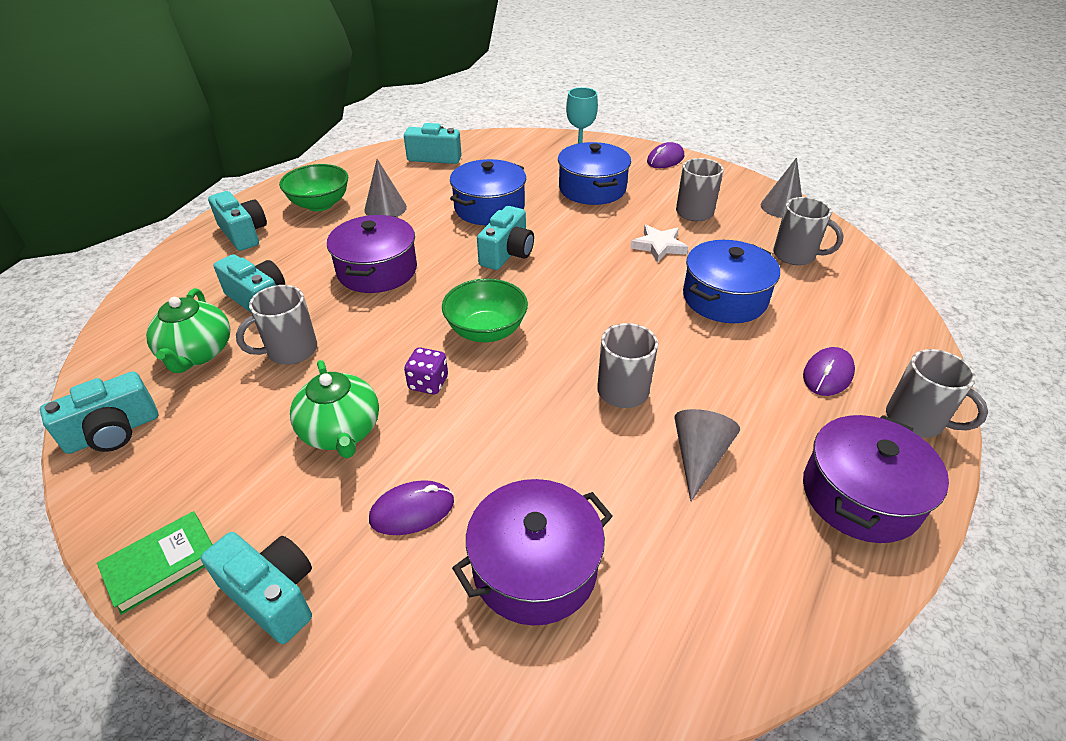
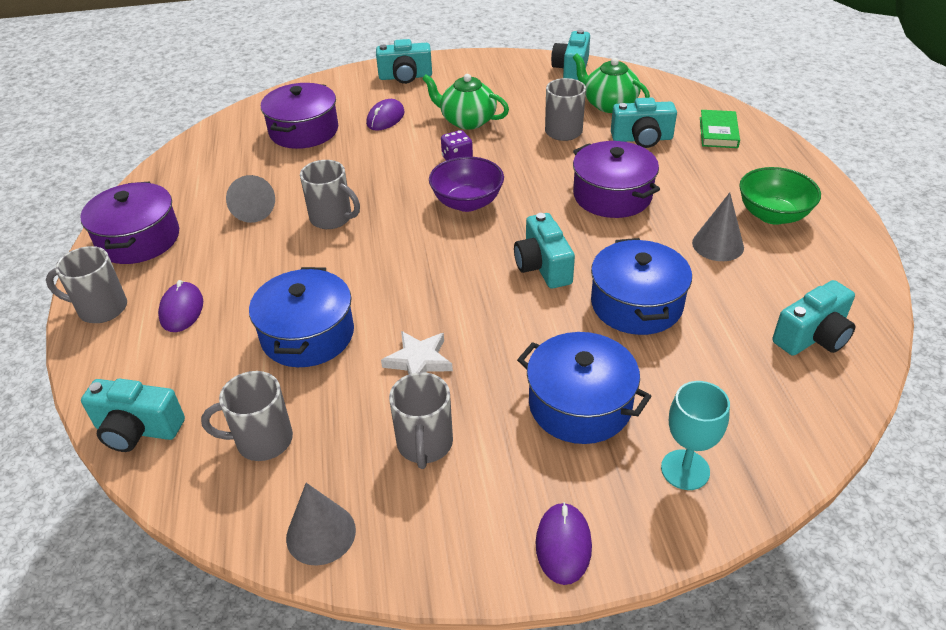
camera: 140 degrees right, 0 degrees up
(162, 564) = (462, 62): green book -> green book (718, 132)
(243, 234) = (759, 162): turquoise camera -> turquoise camera (138, 429)
(486, 331) = (467, 202): green bowl -> purple bowl

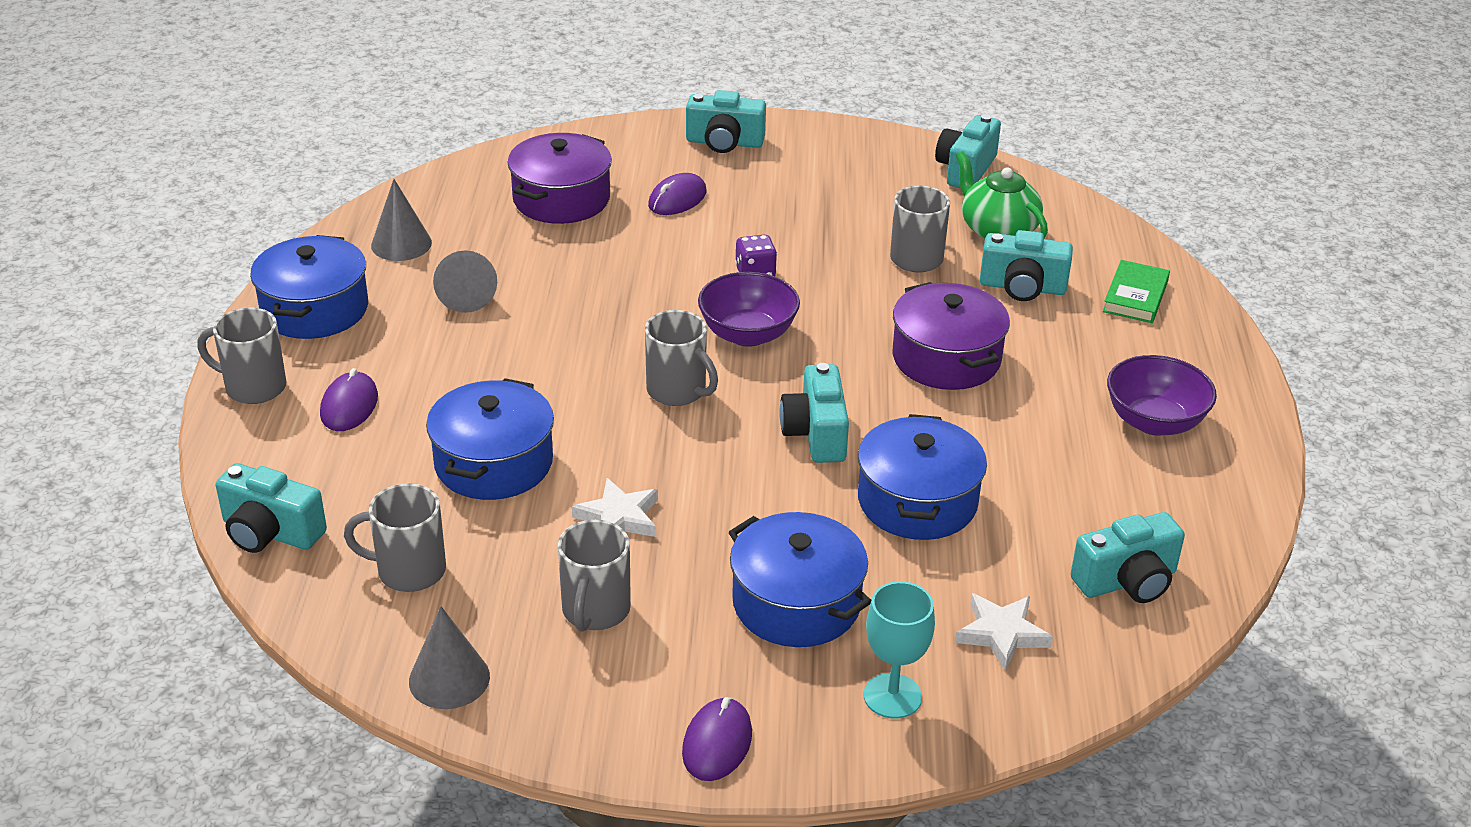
camera: 10 degrees right, 5 degrees down
(138, 239) = (315, 309): purple pot -> blue pot
(332, 218) = (565, 325): grey mug -> grey mug (678, 391)
(467, 121) = (788, 221): green teapot -> none
(718, 245) = (1059, 447): grey cone -> grey cone (401, 244)
(743, 398) = (1001, 634): none -> white star
(772, 215) = (1154, 422): green bowl -> purple bowl

